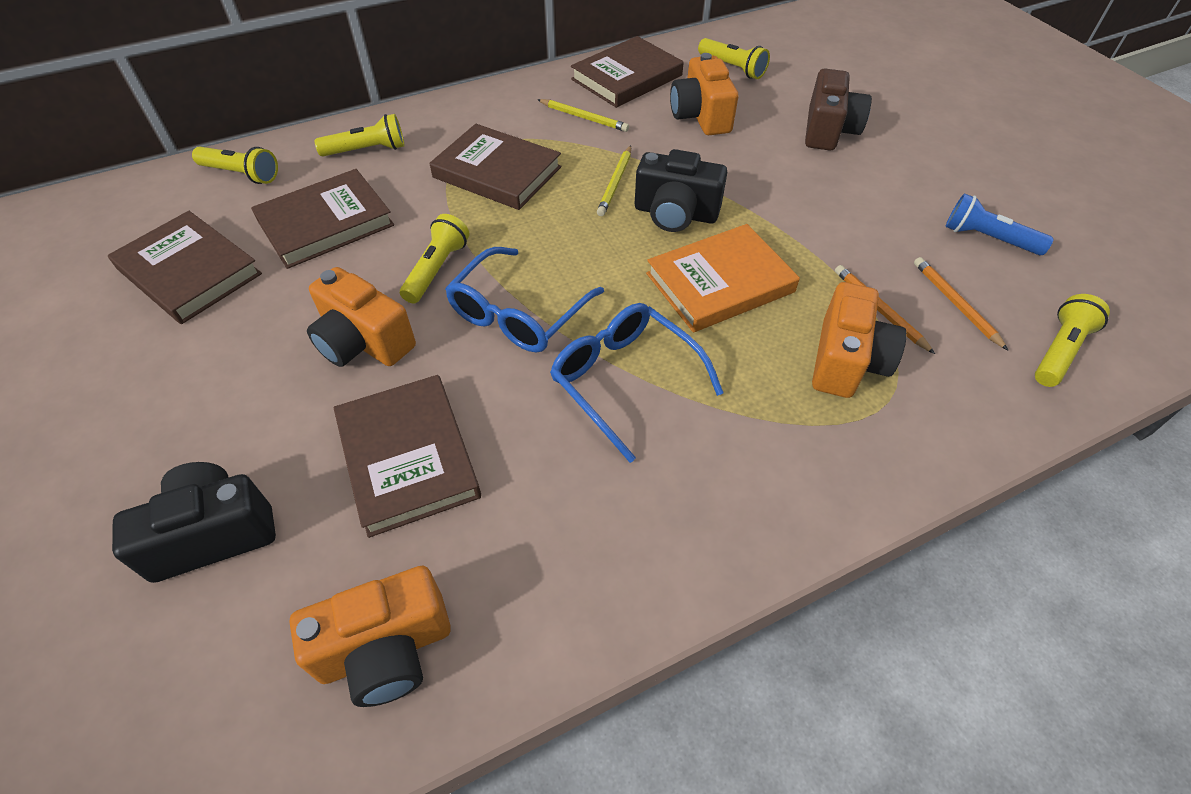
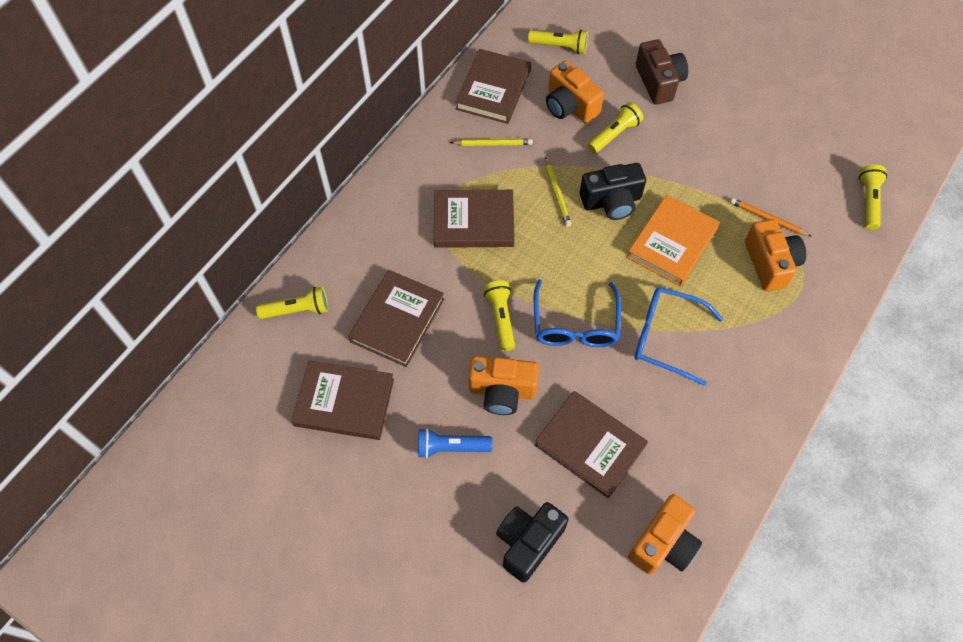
camera: 30 degrees left, 10 degrees up
(367, 150) = (367, 245): yellow flashlight -> yellow flashlight (614, 134)
(955, 304) = (803, 194): orange pencil -> none
(987, 238) = (796, 134): blue flashlight -> blue flashlight (451, 447)

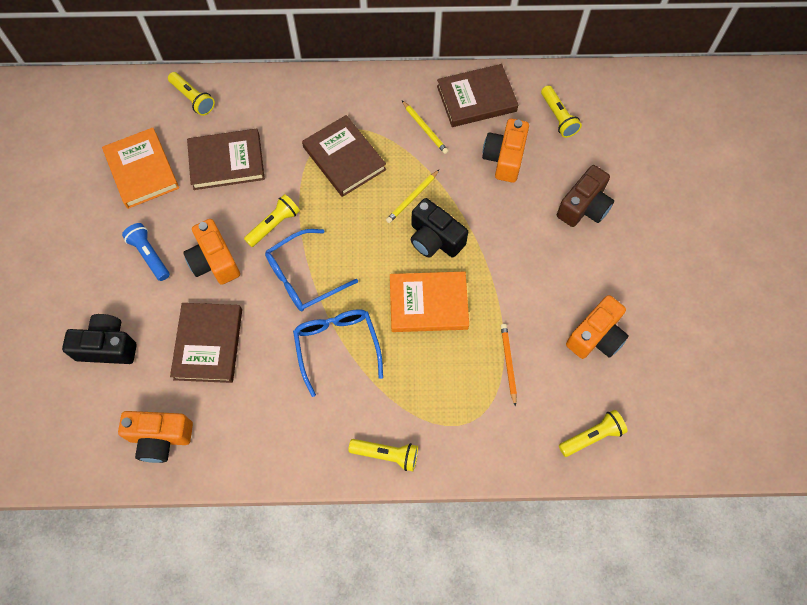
camera: 55 degrees right, 5 degrees up
(344, 402) = (142, 170): brown book -> orange book
(614, 134) = (502, 204): yellow flashlight -> yellow flashlight (386, 455)
(770, 263) = (464, 388): orange camera -> orange camera (596, 336)

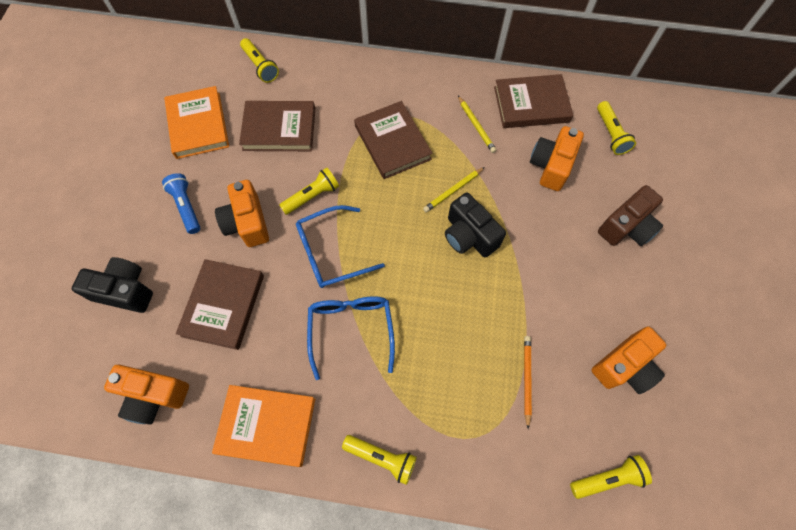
camera: 10 degrees right, 0 degrees up
(428, 304) = (452, 301): orange book -> orange book (266, 426)

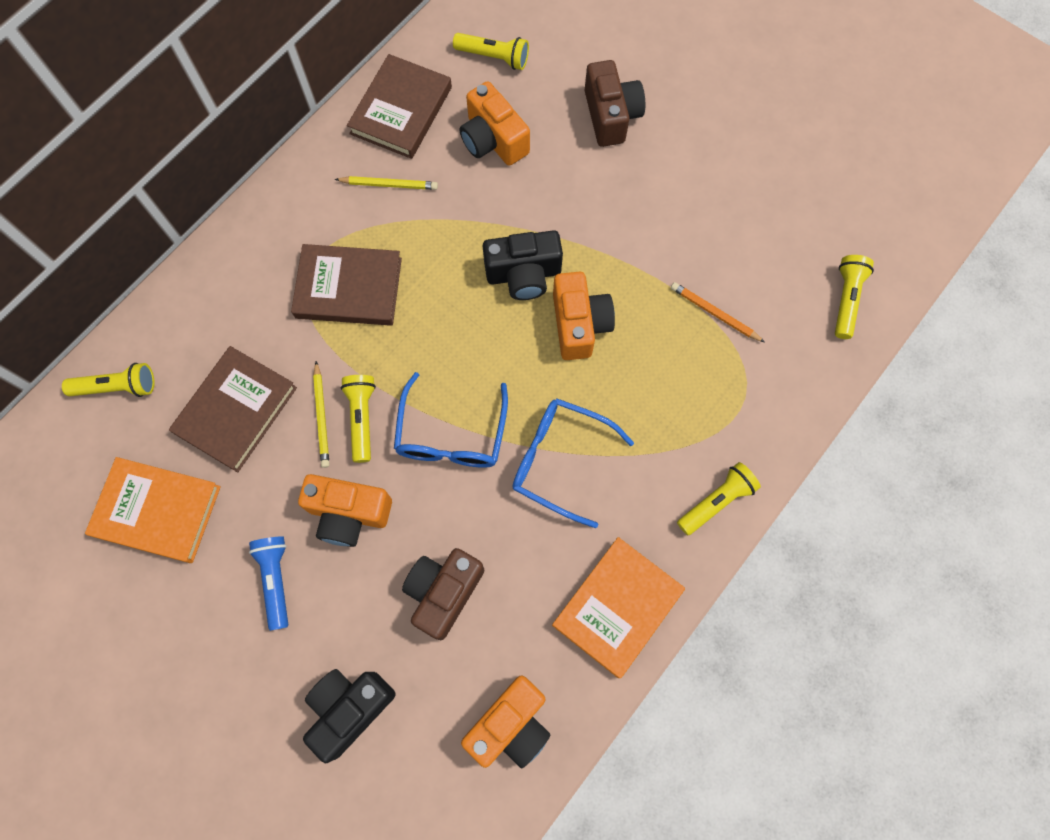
camera: 60 degrees left, 5 degrees up
(186, 207) = (276, 580): blue flashlight -> blue flashlight turned 75 degrees clockwise
(223, 305) = (443, 592): brown book -> brown camera
(453, 191) = (457, 259): yellow pencil -> yellow pencil (322, 416)
(624, 366) = (752, 215): orange camera -> orange camera (579, 324)

